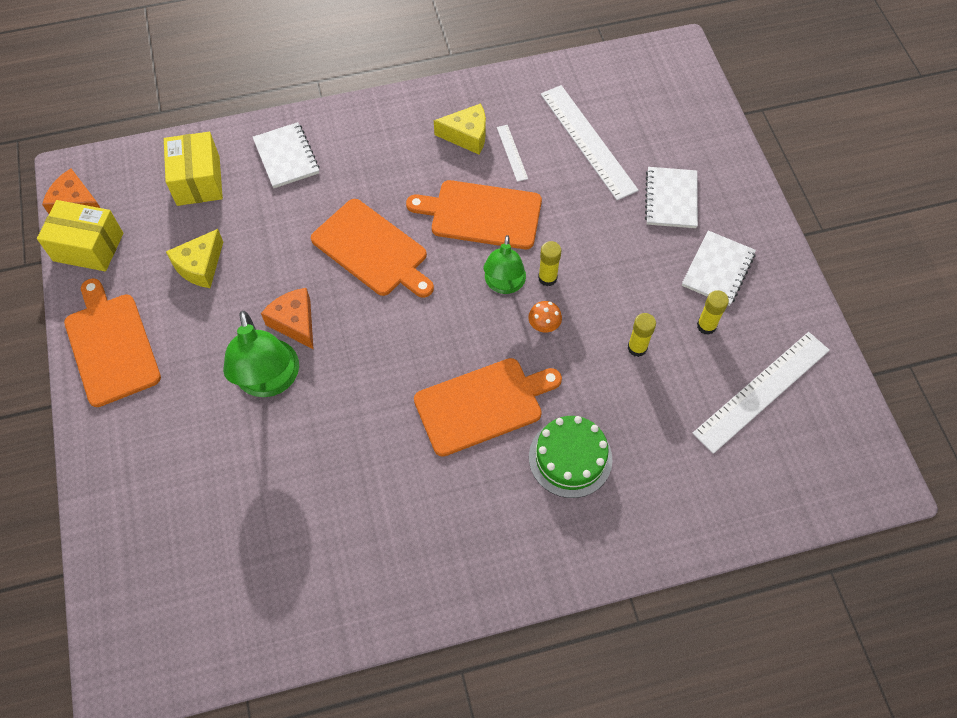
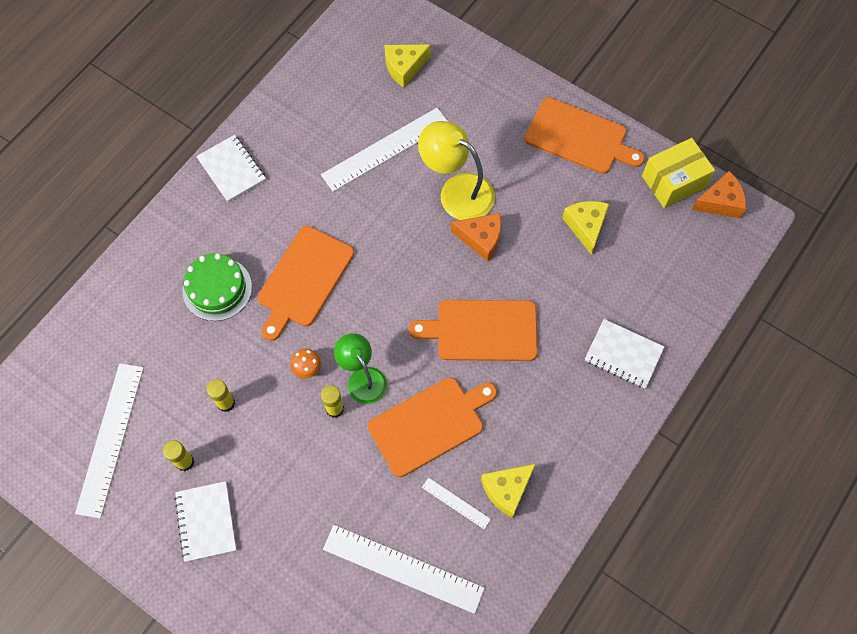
camera: 140 degrees right, 5 degrees up
(179, 557) = (404, 67): none -> yellow cheese
(198, 181) = (662, 284): yellow box -> none
(269, 381) = (457, 191): green lamp -> yellow lamp
(290, 477) = (386, 149): none -> white ruler
(671, 199) = (289, 563): white notebook -> white notebook (232, 169)

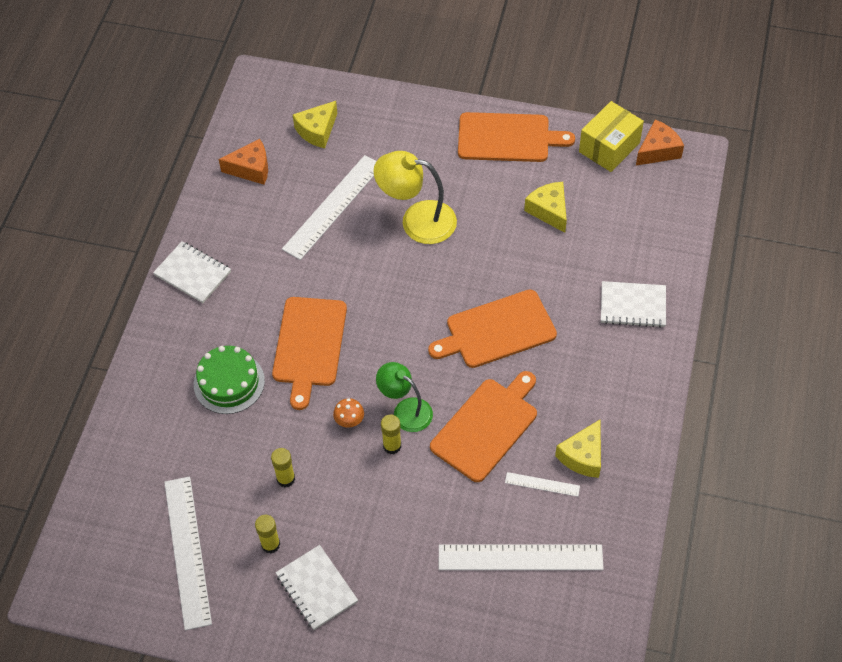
camera: 20 degrees left, 10 degrees down
(481, 239) = (459, 253): orange cheese -> orange cheese (251, 169)

